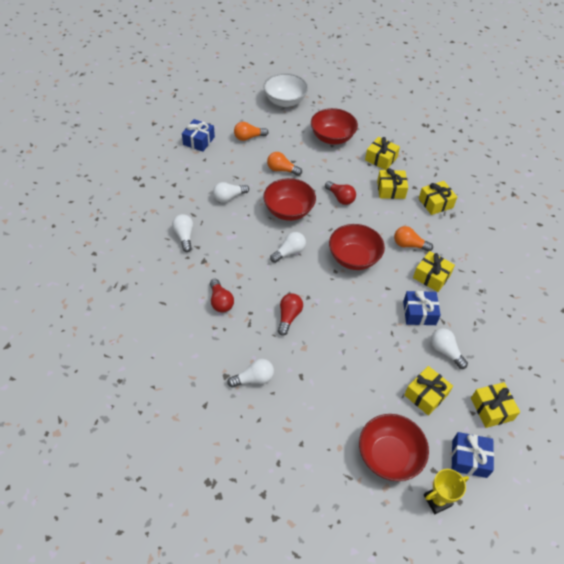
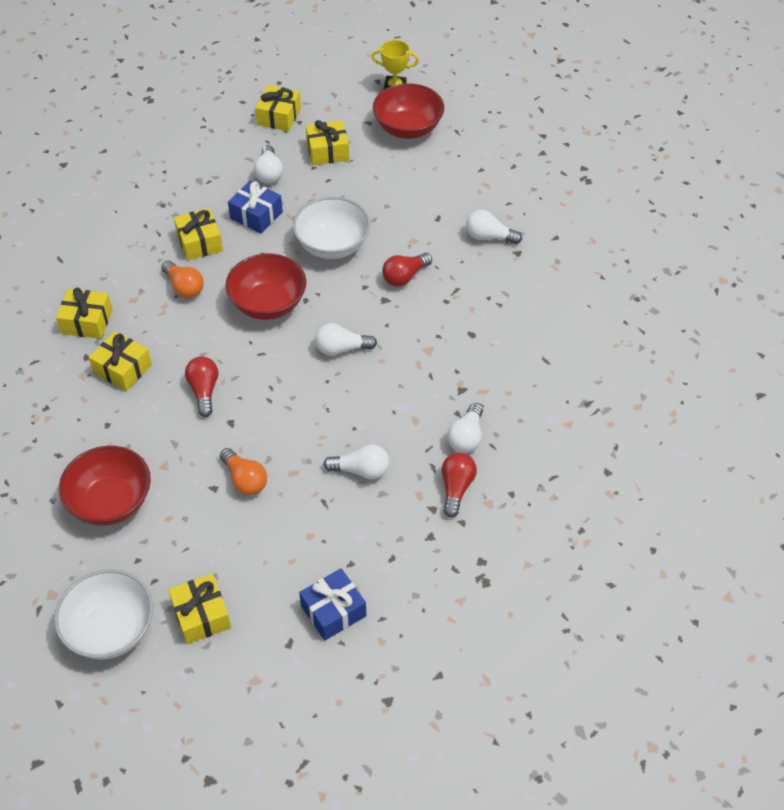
camera: 145 degrees left, 0 degrees up
(220, 301) = (473, 329): red light bulb -> red light bulb (456, 488)
(248, 137) = (244, 574): orange light bulb -> none
(288, 211) = (293, 406): red bowl -> none
(352, 316) = (332, 245): none -> white bowl
(381, 159) = (80, 424): yellow gift -> yellow gift (201, 615)
(469, 458) = (339, 98): blue gift -> none

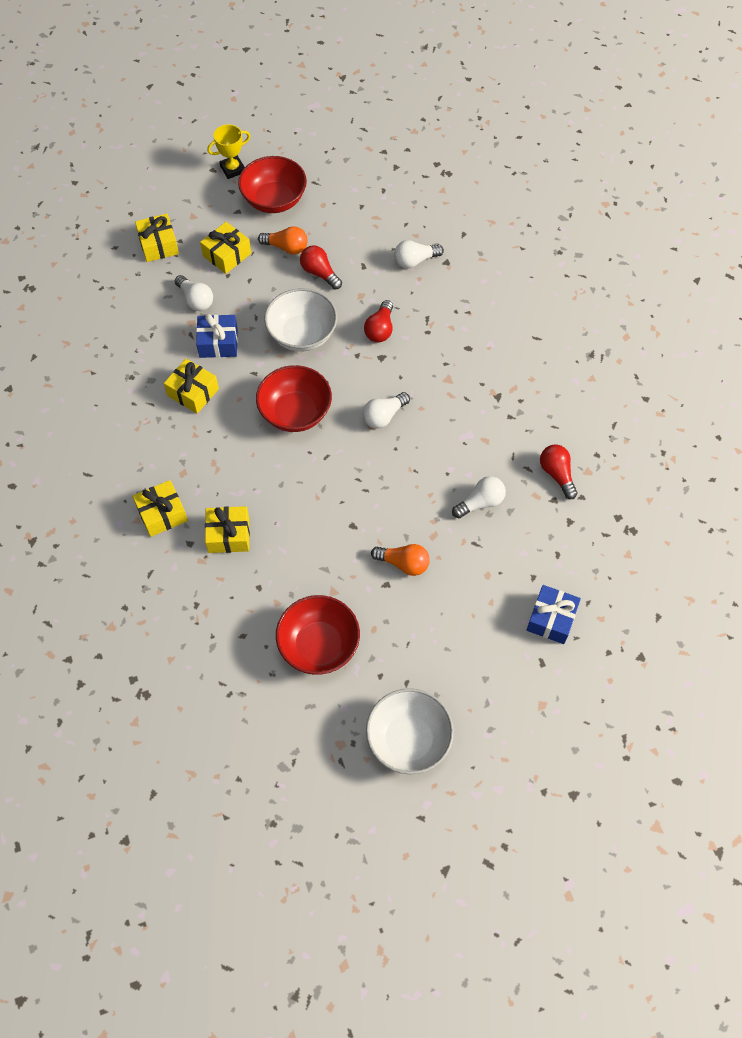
camera: 35 degrees left, 10 degrees up
(184, 287) = (215, 438): orange light bulb -> orange light bulb (286, 247)
(201, 615) = (464, 684): yellow gift -> none
(204, 391) = (309, 513): red light bulb -> red light bulb (320, 273)
(466, 437) = (532, 431): white light bulb -> none

